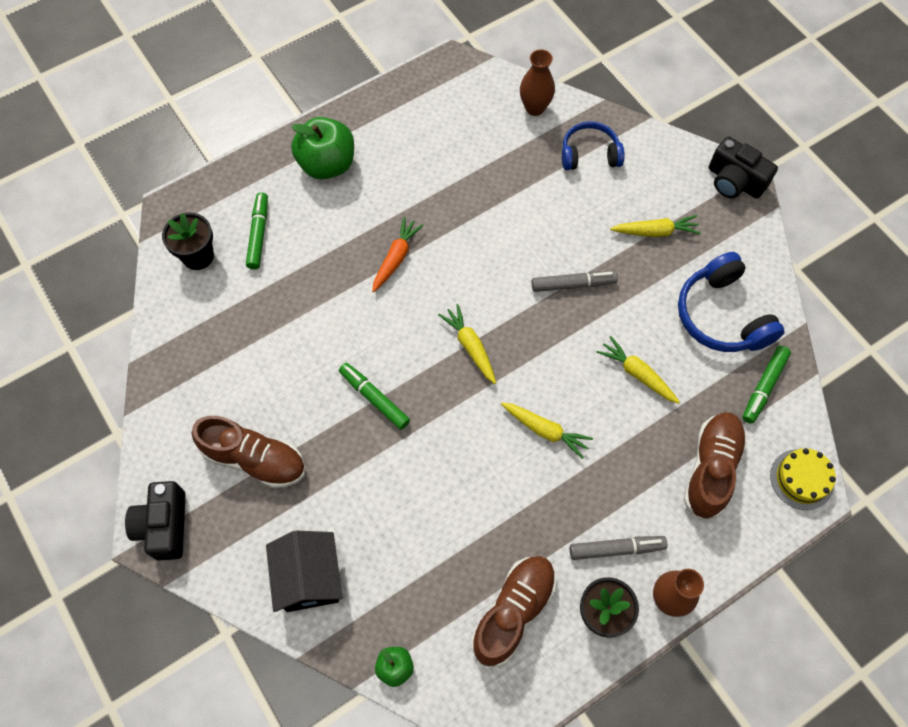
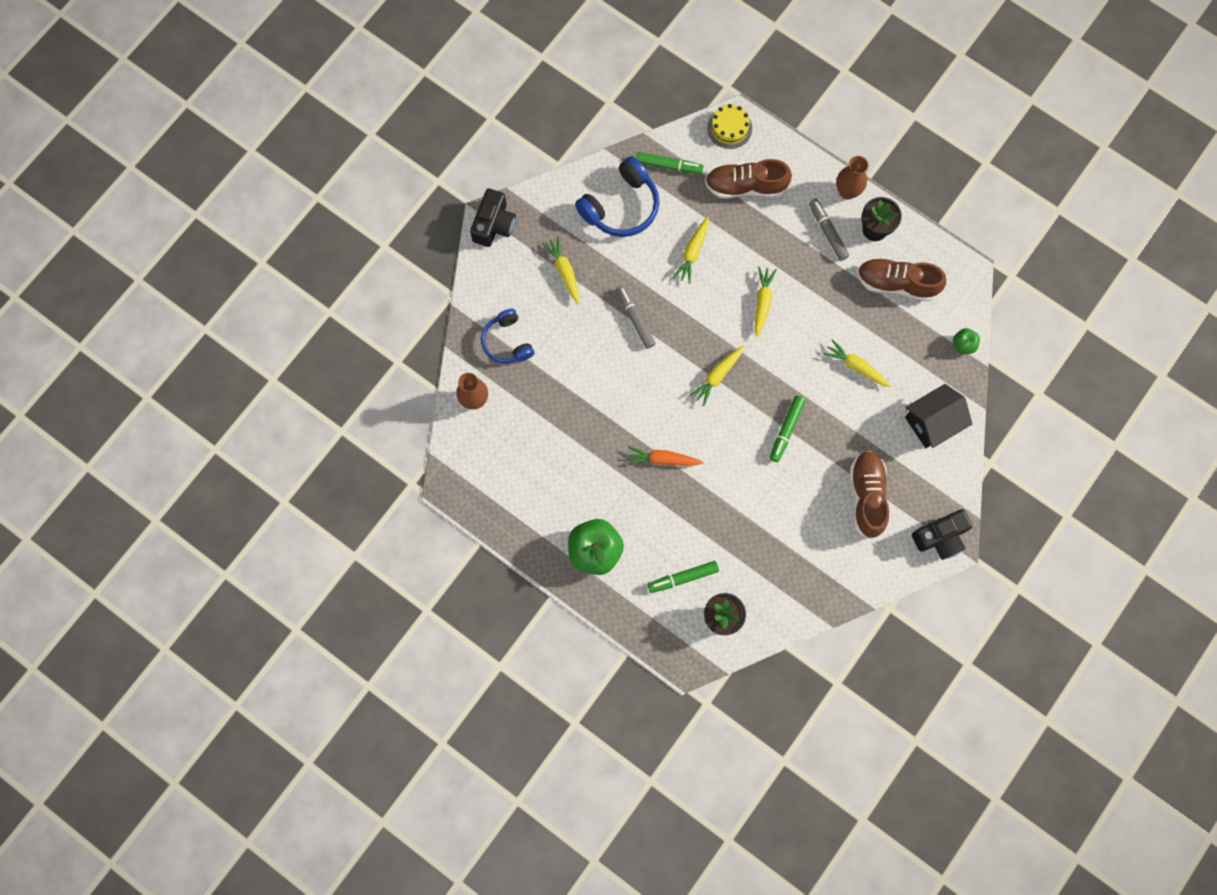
camera: 110 degrees left, 10 degrees up
(420, 512) = (856, 367): none -> yellow carrot

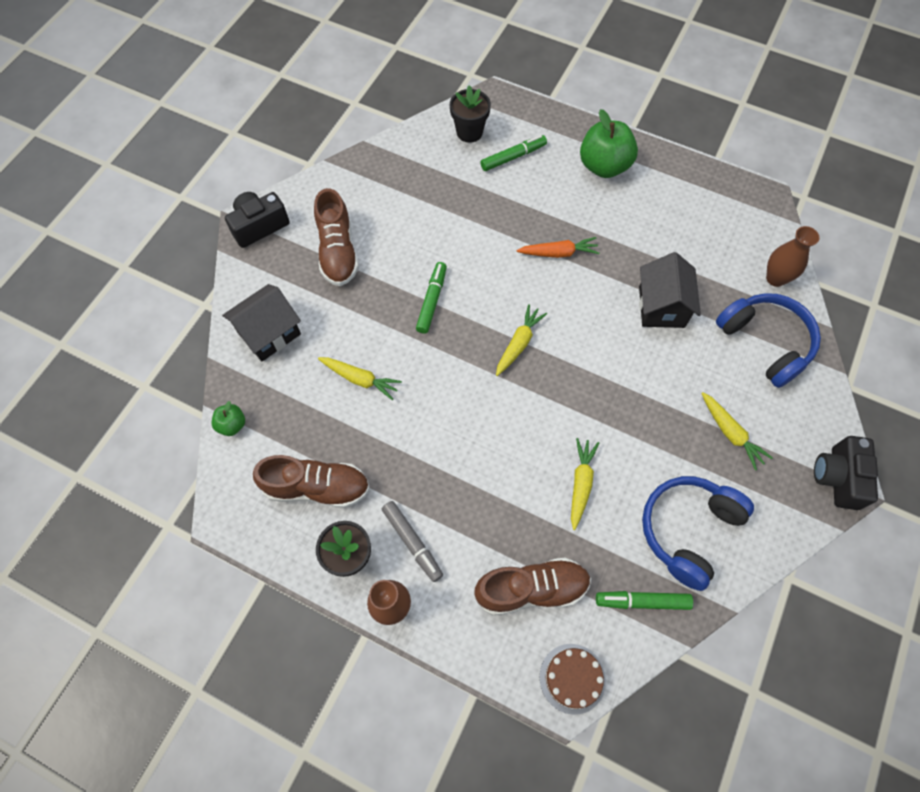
camera: 170 degrees right, 10 degrees down
(507, 342) = (765, 342): blue headphones -> blue headphones, size x1.51
(585, 389) = (661, 307): none -> black house
(635, 319) = (629, 391): grey marker -> none
(729, 128) = (572, 678): yellow cake -> brown cake
(762, 302) = (482, 435): yellow carrot -> none

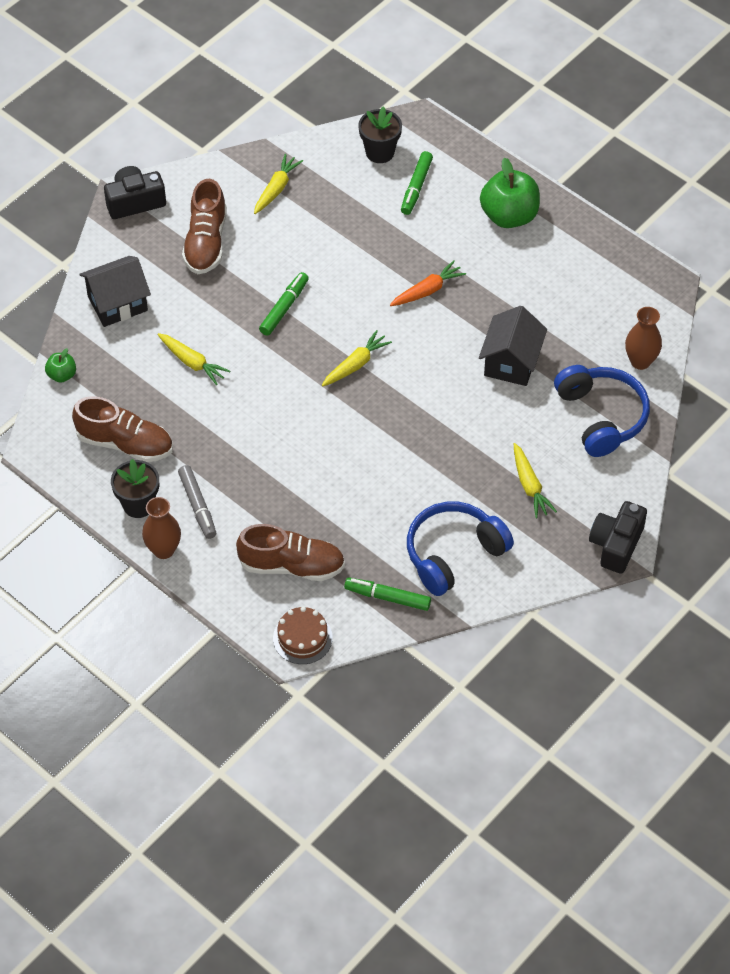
camera: 15 degrees right, 10 degrees down
(513, 157) = (416, 187): green marker -> green marker turned 120 degrees clockwise
(558, 253) = (427, 290): orange carrot -> orange carrot turned 45 degrees counterclockwise
(581, 484) = (369, 495): yellow carrot -> yellow carrot (276, 189)

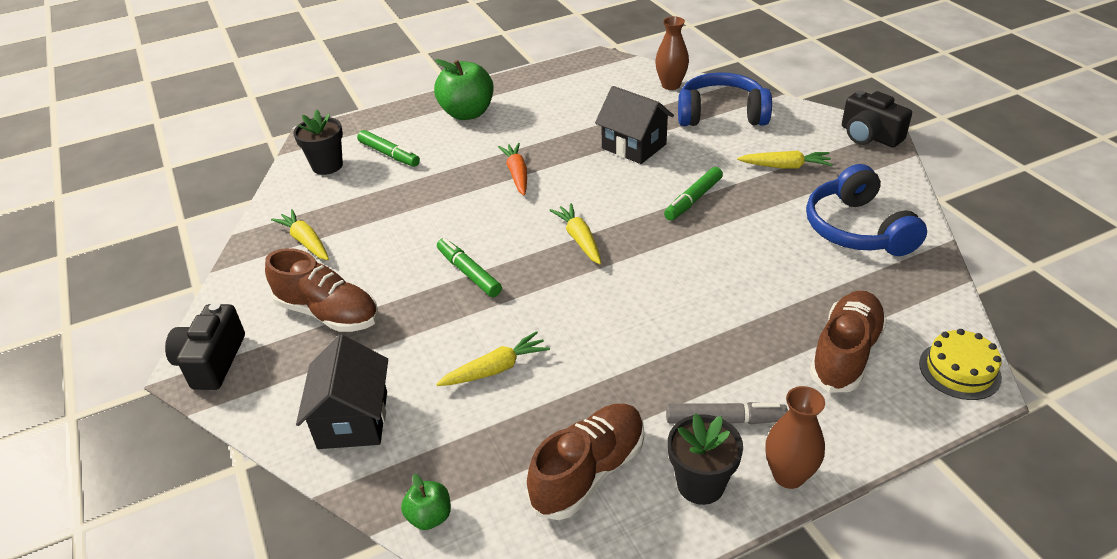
camera: 65 degrees left, 15 degrees down
(302, 638) = (959, 370): brown cake -> yellow cake
(388, 597) = (908, 287): green marker -> green marker (693, 199)

